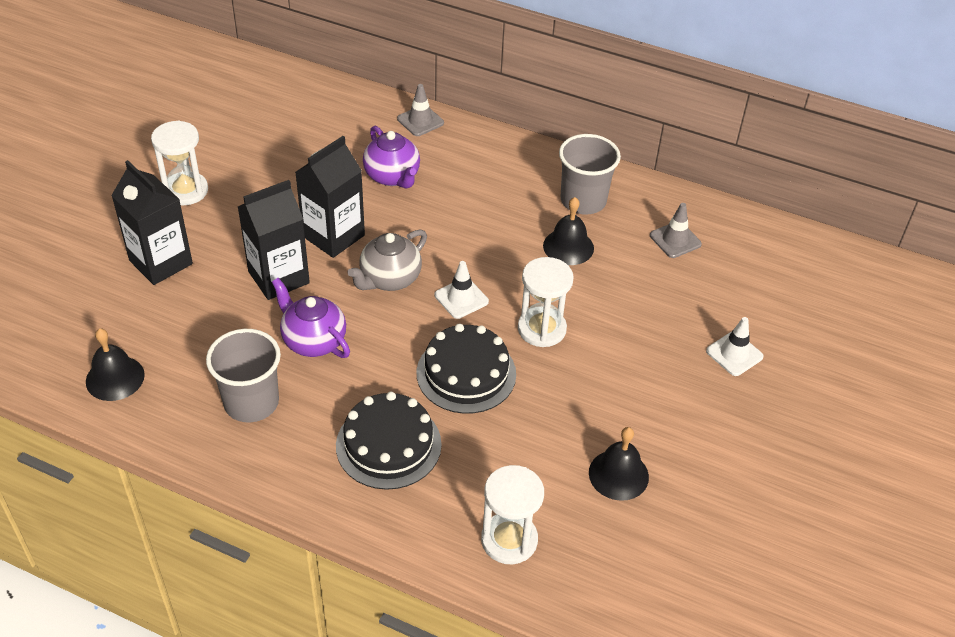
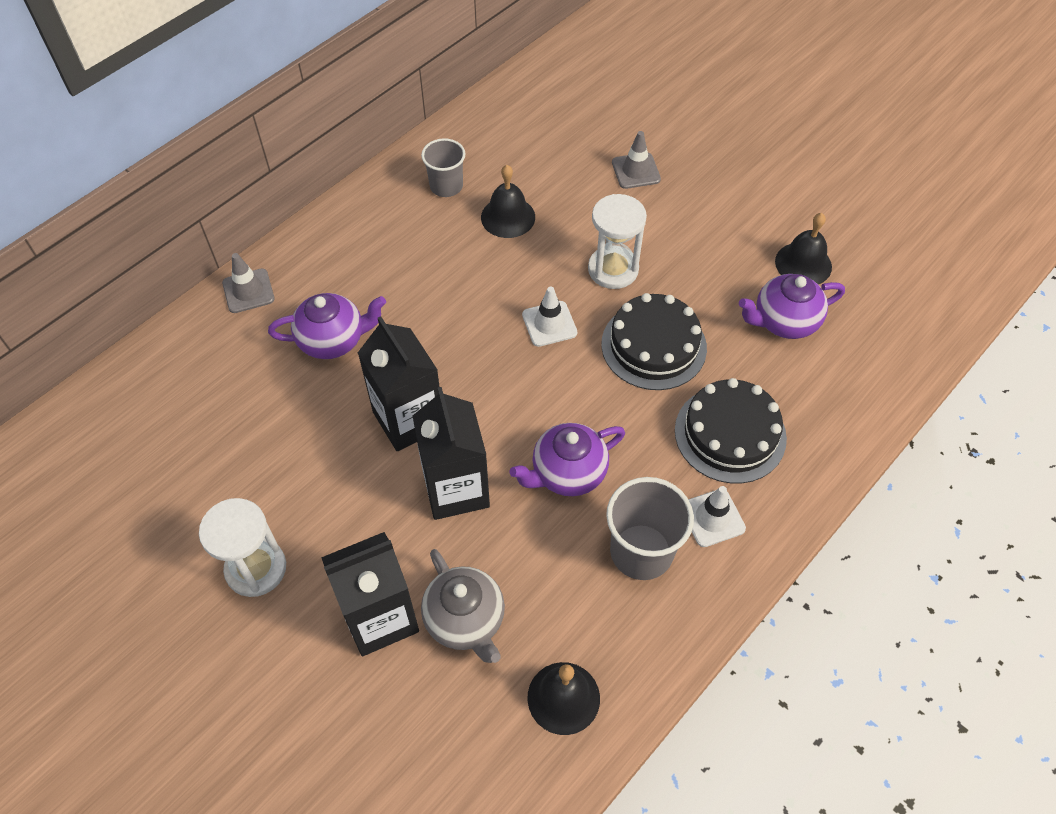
camera: 70 degrees left, 10 degrees up
(389, 279) = (498, 381): grey teapot -> grey teapot (465, 620)
(509, 540) = (861, 364): white hourglass -> none
(536, 468) = (784, 321): none -> purple teapot
(583, 200) = (446, 186): grey cup -> grey cup, size x0.66
(675, 240) = (530, 135): grey traffic cone -> grey traffic cone (636, 171)
(734, 354) = (686, 142): white traffic cone -> white traffic cone (712, 518)

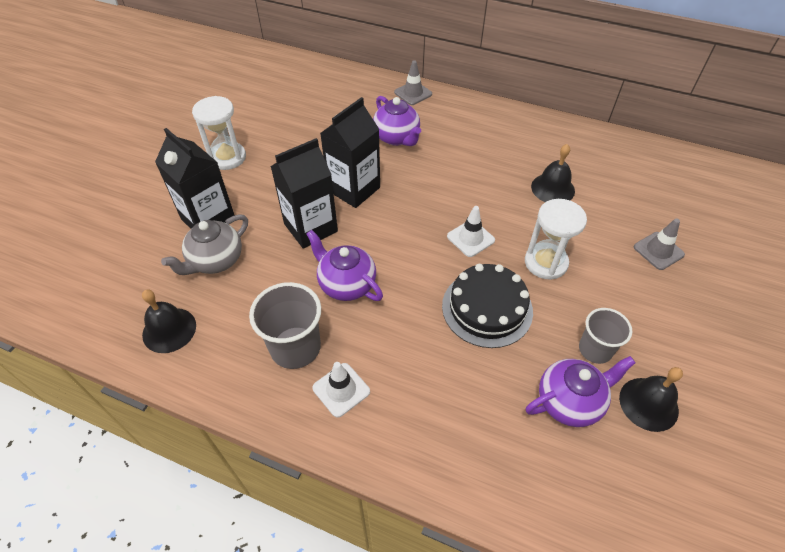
camera: 70 degrees right, 5 degrees down
(446, 186) = (556, 149): grey cup -> grey cup (595, 349)
(730, 434) = (427, 384): black cake -> none
(784, 321) = (570, 401): purple teapot -> purple teapot turned 105 degrees clockwise

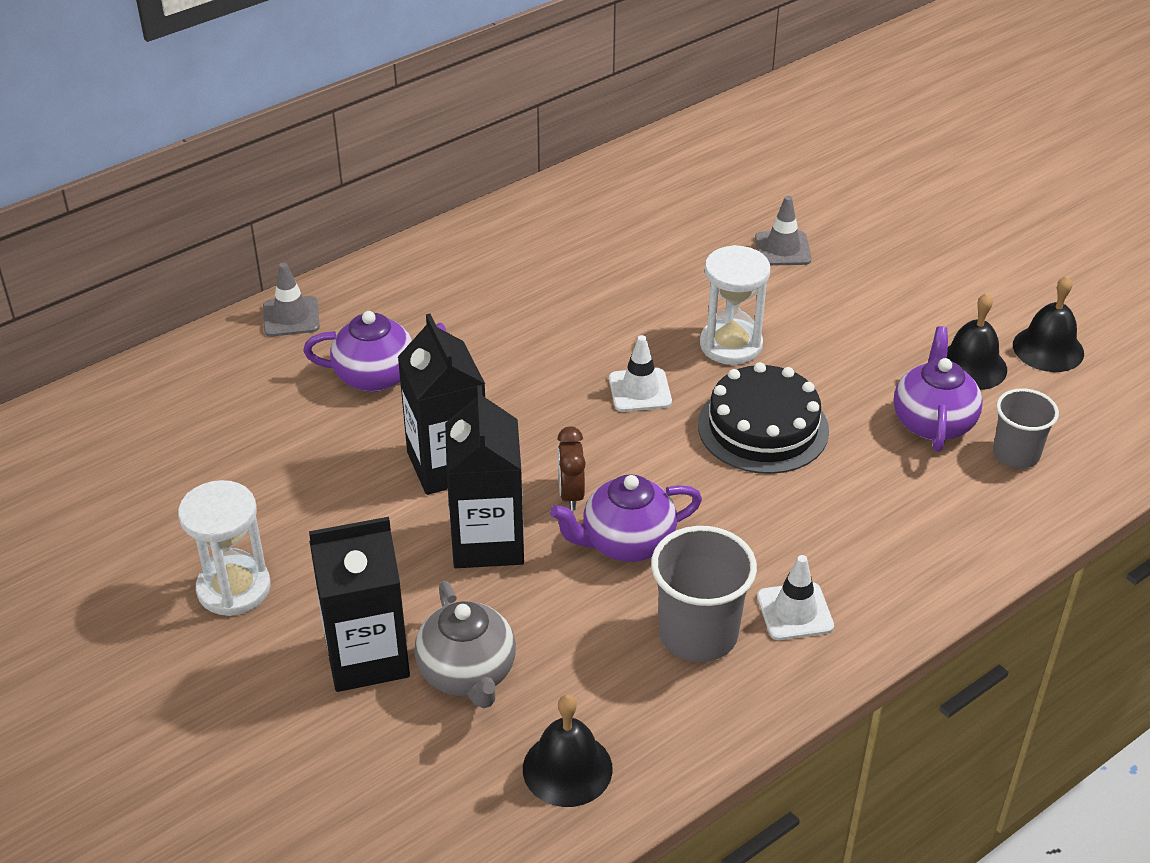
camera: 60 degrees left, 10 degrees down
(367, 245) = (571, 494): none -> brown clock
(553, 188) = (615, 278): black bell -> black bell (1048, 349)
(595, 349) = (880, 369): grey cup -> grey cup (1016, 454)

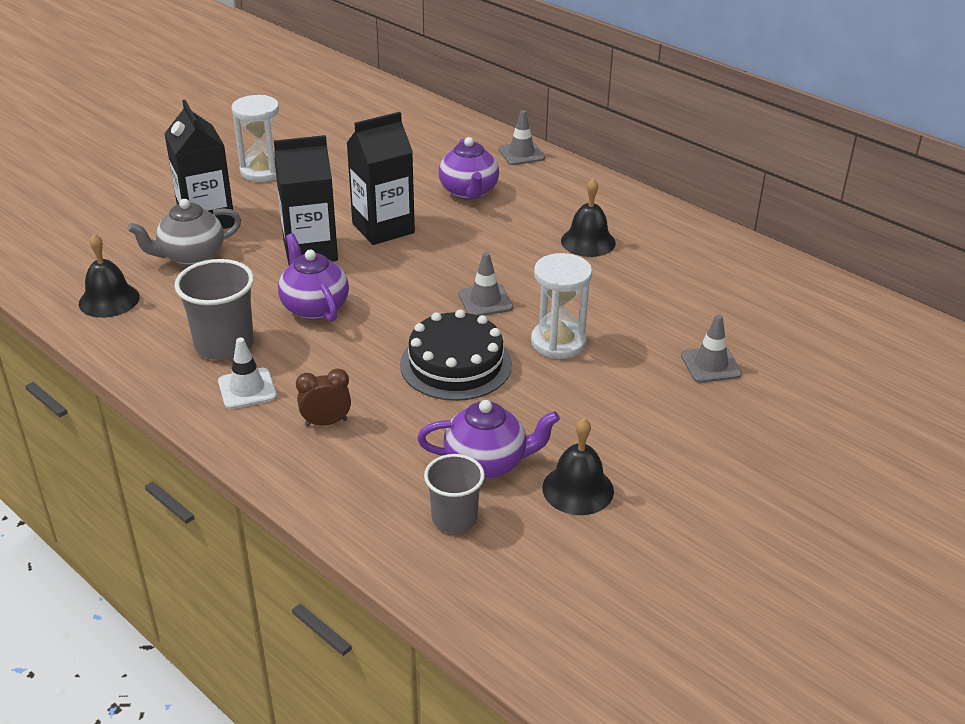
camera: 80 degrees right, 5 degrees down
(571, 494) = (361, 280): brown clock -> brown clock (326, 422)
(640, 390) = (485, 301): white traffic cone -> grey traffic cone
(1048, 349) = (625, 547): black bell -> black bell (588, 241)

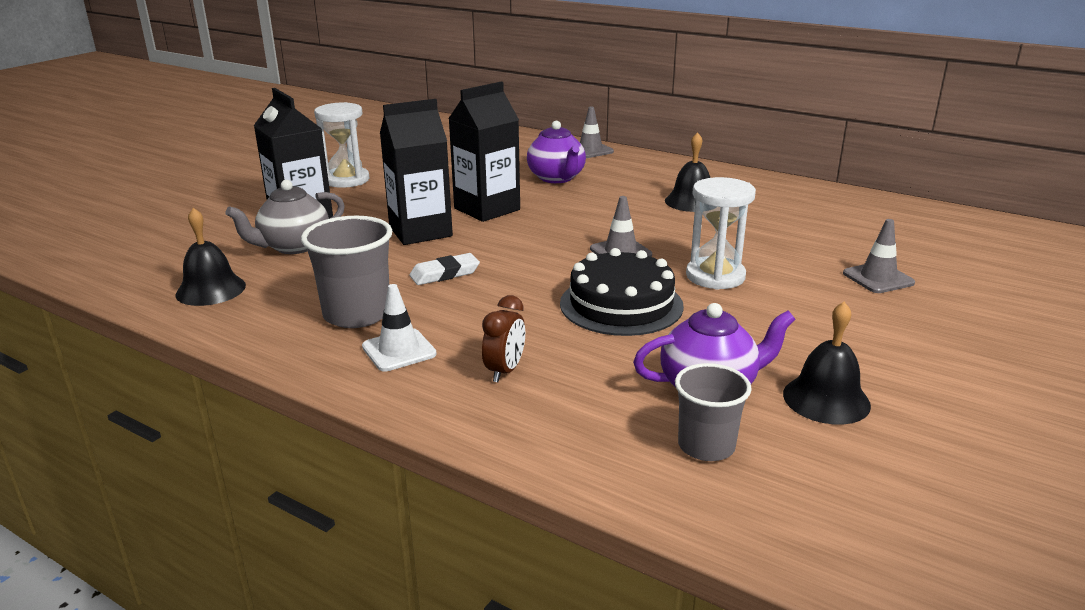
camera: 10 degrees left, 10 degrees down
(314, 307) = (444, 274): purple teapot -> white eraser
(326, 422) = (505, 371): brown clock -> brown clock turned 135 degrees clockwise

